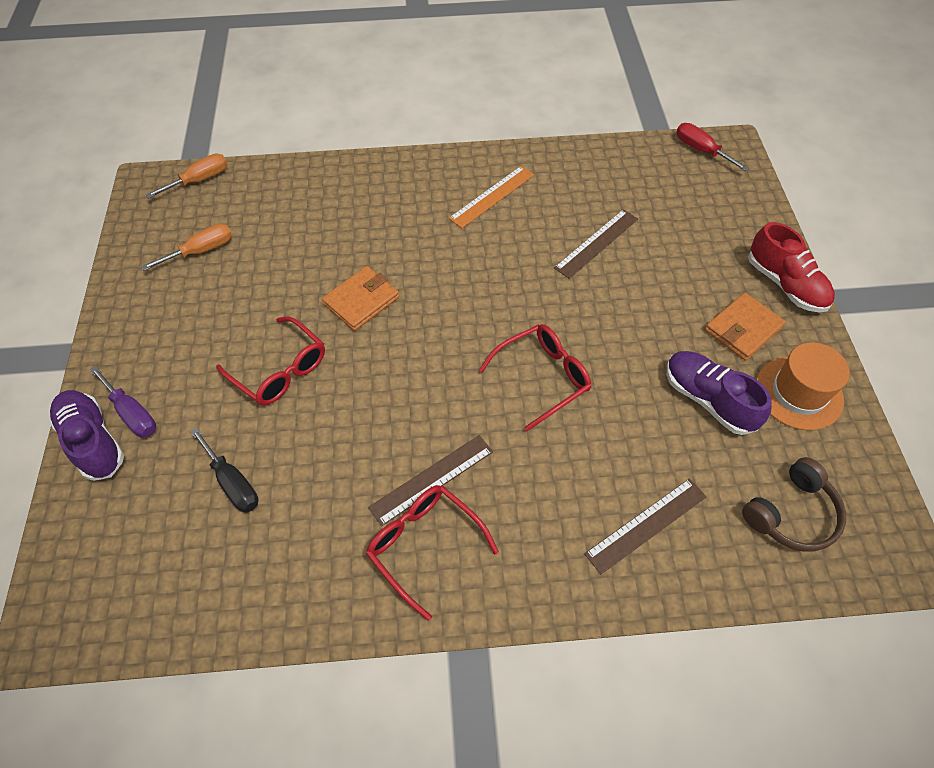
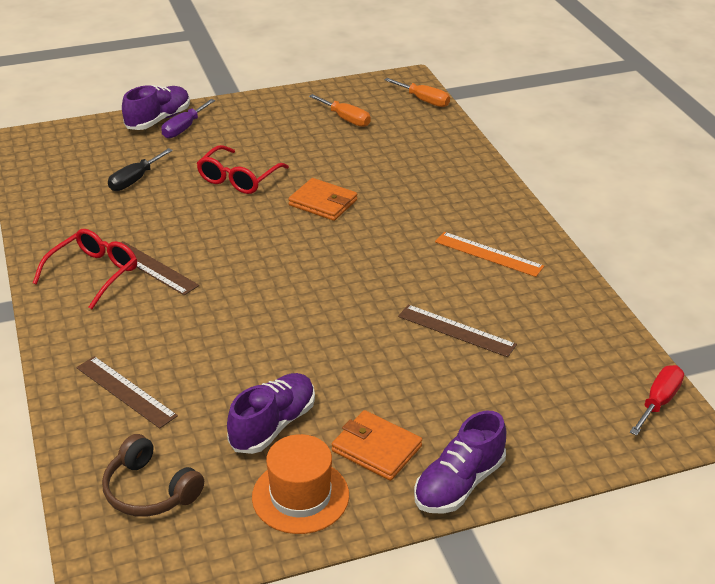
camera: 75 degrees right, 20 degrees down
(543, 377) = (270, 314): red glasses -> none
(785, 284) = (459, 484): red shoe -> purple shoe

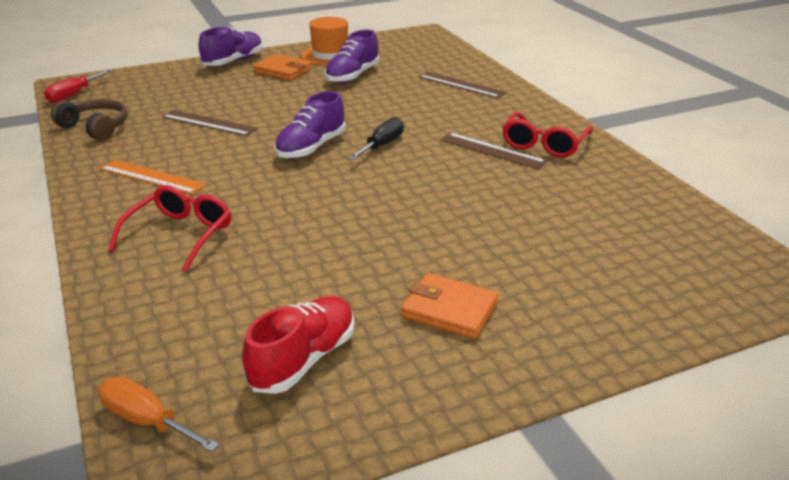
camera: 175 degrees right, 5 degrees down
(135, 180) = (578, 233): black screwdriver -> black screwdriver (382, 145)
(150, 490) = (419, 53): brown headphones -> brown headphones (95, 128)
(158, 120) = (623, 336): purple shoe -> purple shoe (311, 148)
(184, 128) = (569, 321): purple screwdriver -> none
(238, 179) = (446, 242): red glasses -> red glasses (180, 235)
(323, 203) = (331, 218): orange wallet -> orange wallet (449, 310)
(346, 119) = (303, 360): orange screwdriver -> red shoe

